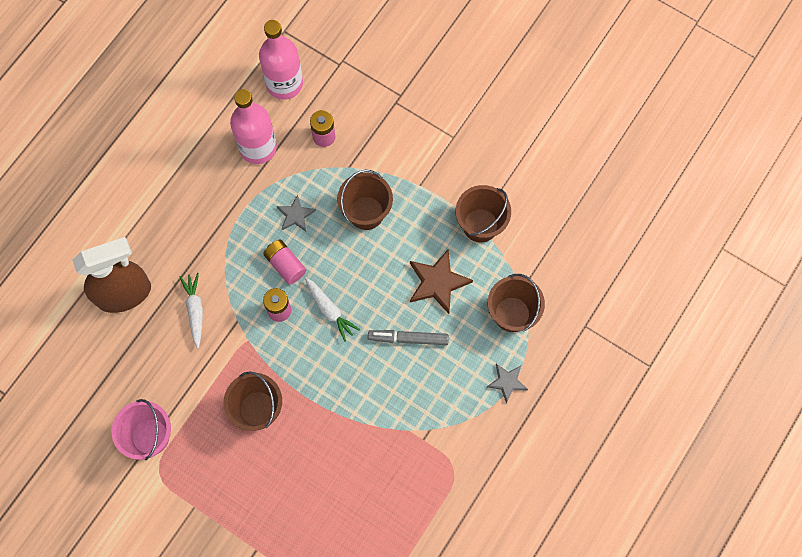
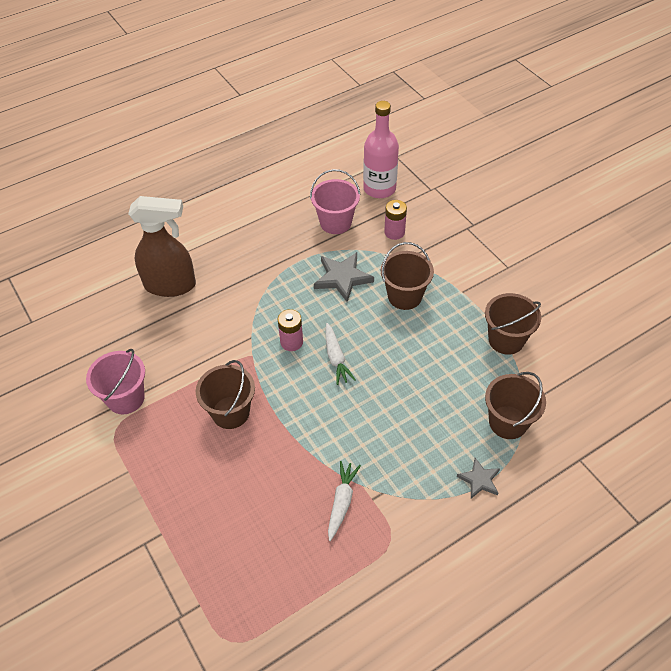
camera: 25 degrees right, 20 degrees down
(195, 310) = (220, 317): white carrot -> white carrot (342, 502)
(258, 147) = (335, 222): pink bottle -> pink bucket
(285, 265) = (315, 310): pink battery -> none
(295, 215) = (342, 278): grey star -> grey star, size x1.66
(408, 339) = (397, 406): grey marker -> none
(437, 282) = (446, 371): brown star -> none

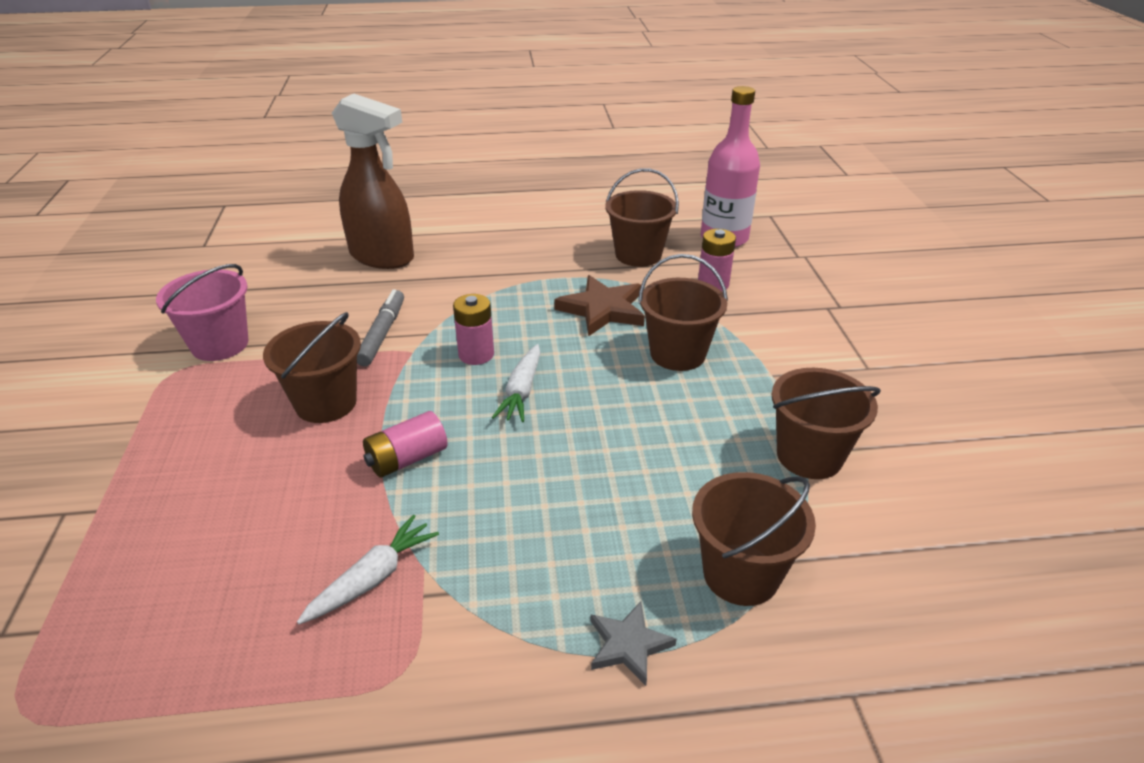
camera: 25 degrees right, 15 degrees down
(222, 349) = (382, 334): none -> grey marker
(306, 428) = (407, 459): none -> pink battery
(335, 222) = (638, 255): pink bucket -> brown bucket
(342, 278) = (602, 310): grey star -> brown star

